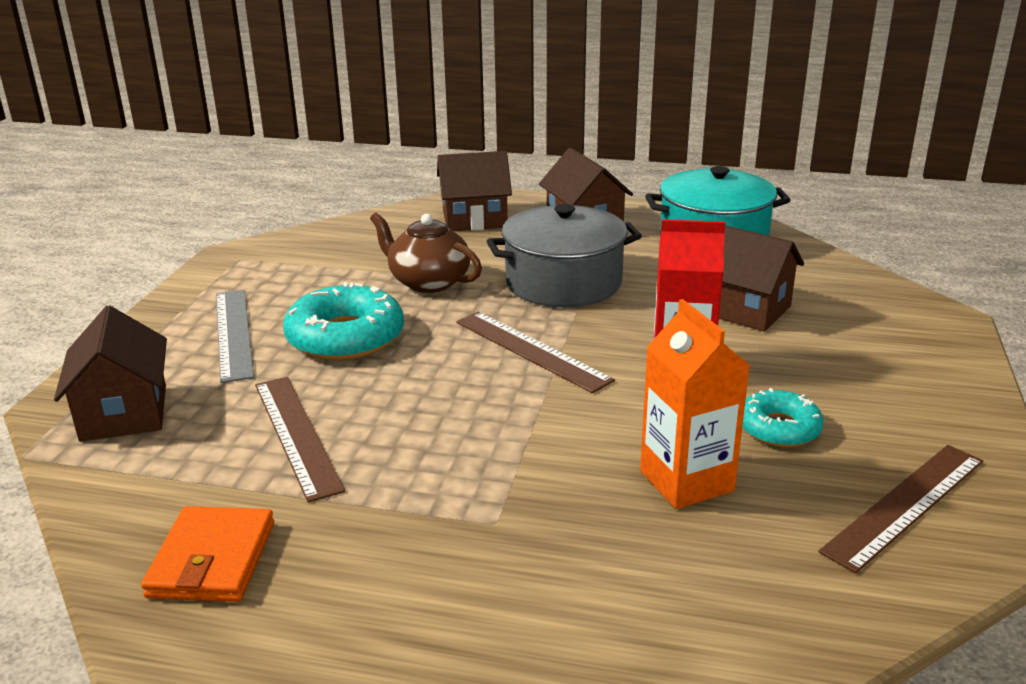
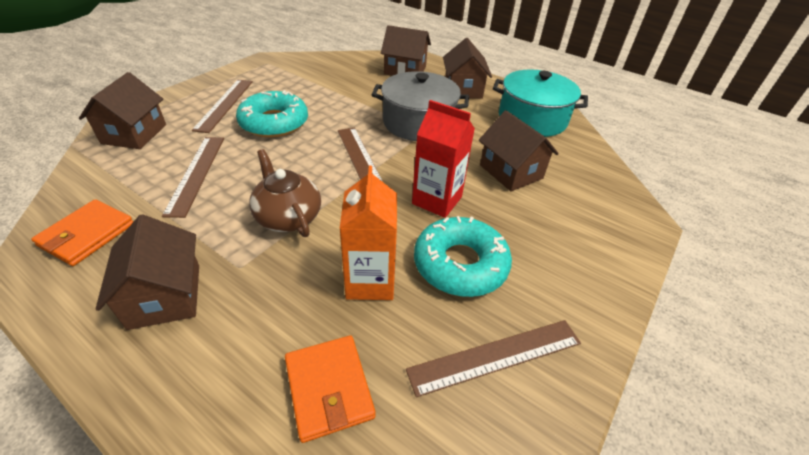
camera: 20 degrees right, 15 degrees up
(234, 333) = (225, 104): grey ruler -> brown ruler
(425, 587) = (165, 295): none -> brown house
(428, 282) = (346, 101): brown teapot -> brown teapot (288, 217)
(748, 602) = (329, 388): none -> orange wallet
(778, 428) = (460, 264): turquoise donut -> turquoise donut, size x1.69

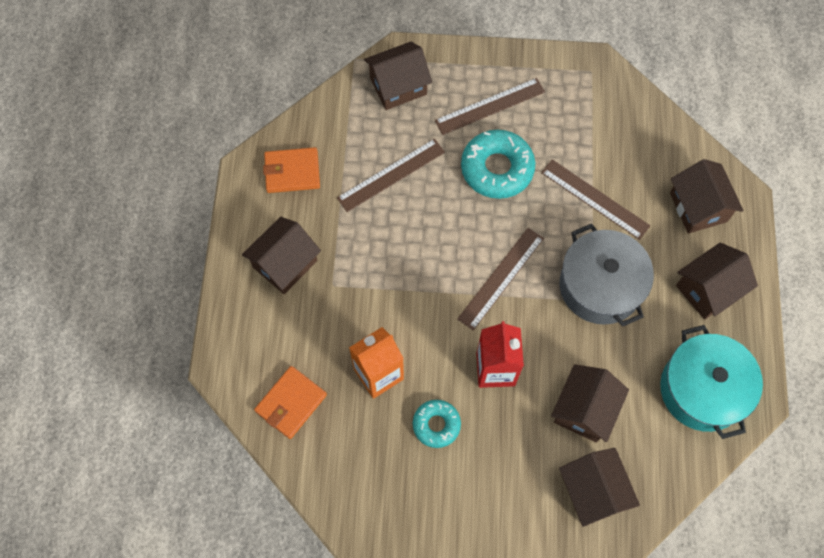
camera: 60 degrees right, 25 degrees up
(288, 217) = (396, 276): brown teapot -> none
(460, 264) = (436, 425): turquoise donut -> turquoise donut, size x0.59
(495, 356) = (373, 486): brown ruler -> brown ruler (595, 199)
(586, 199) = (593, 491): none -> brown house

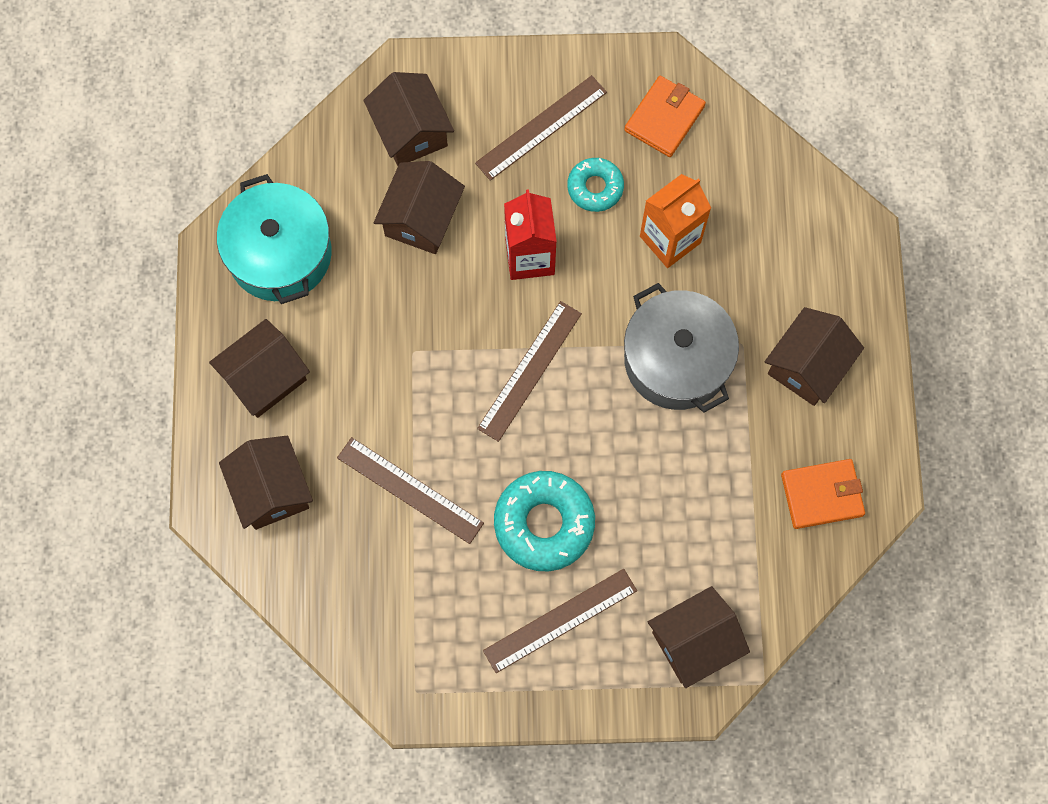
camera: 175 degrees right, 5 degrees up
(291, 403) = (769, 198): orange wallet -> orange wallet (664, 118)
(391, 175) = (687, 502): brown ruler -> brown ruler (541, 127)
(600, 286) = (403, 371): grey pot -> grey pot (676, 360)

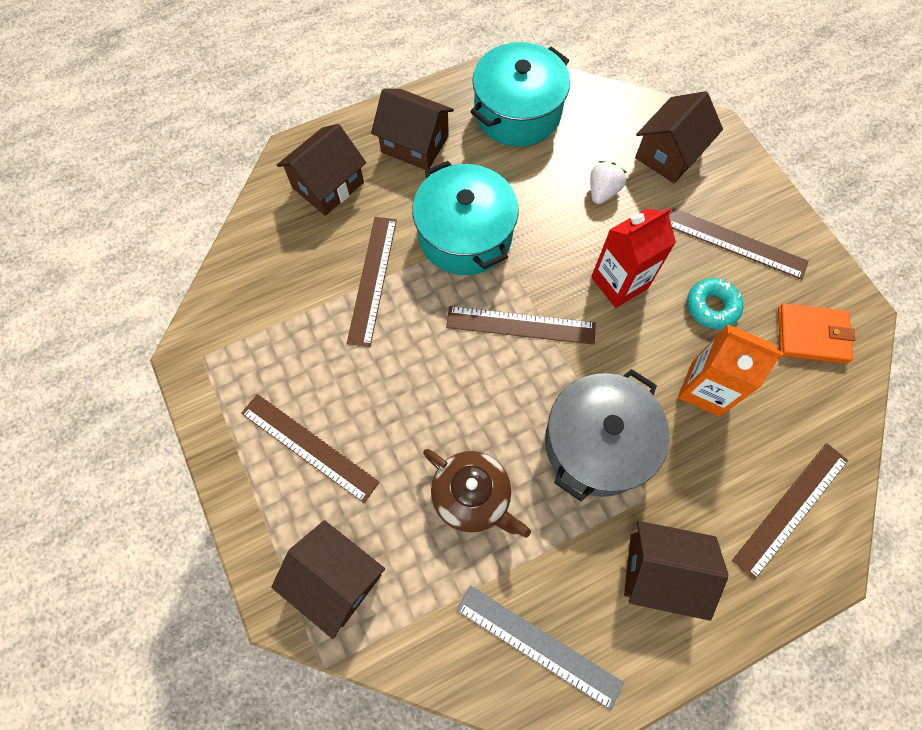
camera: 65 degrees right, 5 degrees down
(404, 377) = (465, 235): none -> turquoise pot
(421, 218) = (602, 191): brown house -> white strawberry
(544, 523) = (391, 395): turquoise donut -> none
(675, 492) = (472, 497): none -> brown teapot
(805, 232) = (790, 509): none -> brown ruler
(822, 495) = (538, 645): orange wallet -> grey ruler

